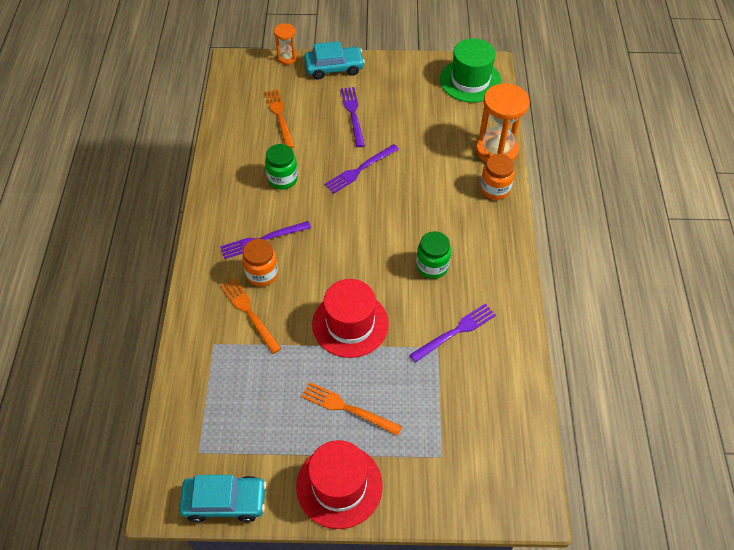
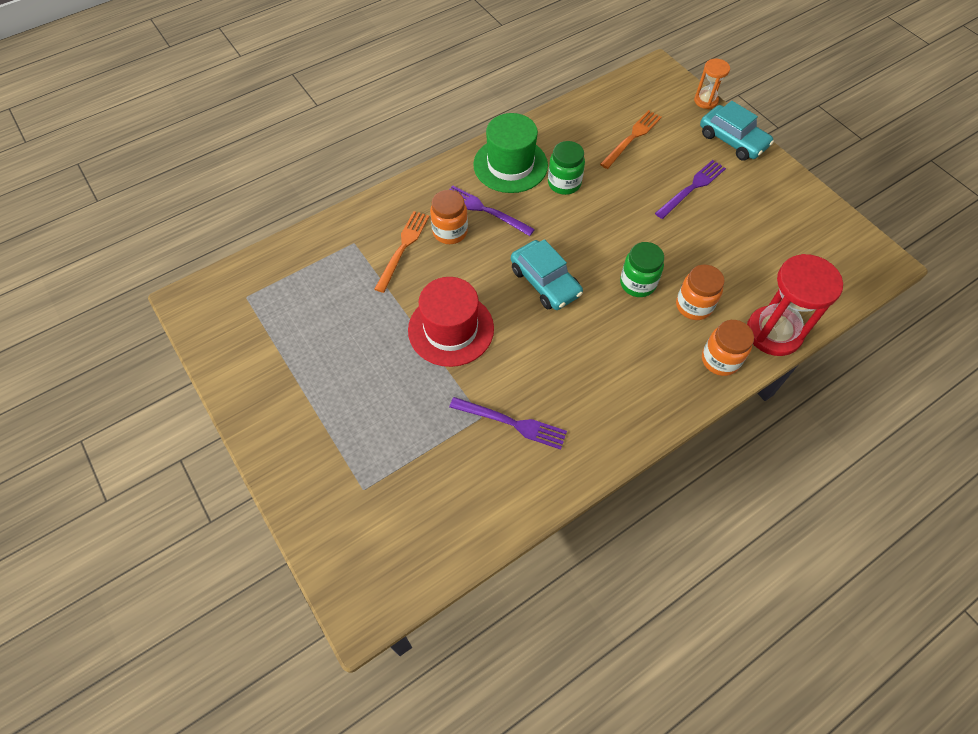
camera: 55 degrees right, 5 degrees up
(225, 501) = (213, 343): turquoise car -> turquoise car (545, 282)
(339, 486) = (279, 420): red hat -> none
(348, 408) = (361, 380): orange fork -> none
(360, 169) = (631, 233): purple fork -> none
(432, 266) = (571, 358): green jar -> green jar (637, 283)
(445, 175) = (693, 306): none -> orange jar
(470, 80) = (842, 256): green hat -> green hat (510, 165)
(496, 150) = (773, 332): orange hourglass -> red hourglass

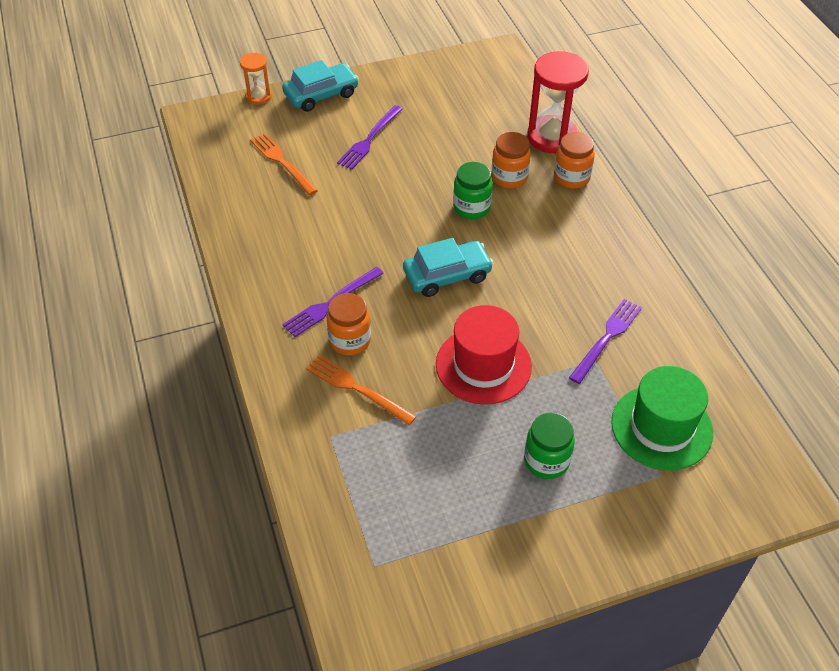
camera: 75 degrees left, 10 degrees down
(510, 165) = (274, 267): green hat -> green hat (661, 427)
(564, 183) = (321, 230): green jar -> green jar (546, 461)
(692, 188) = (369, 139): purple fork -> purple fork turned 120 degrees counterclockwise

